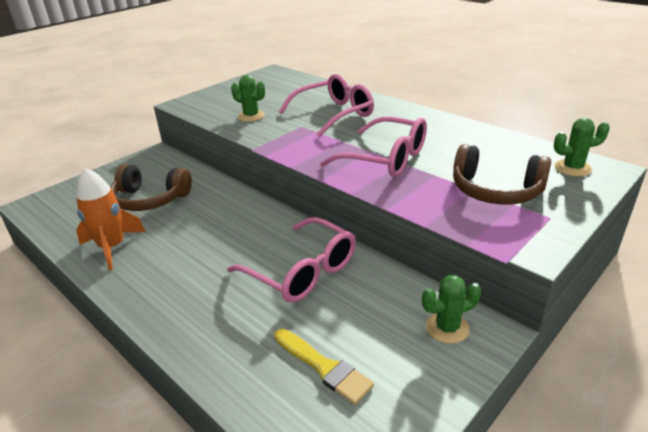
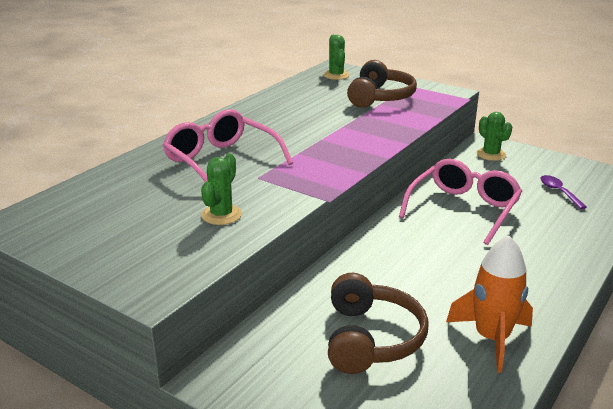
camera: 100 degrees left, 5 degrees down
(324, 367) = (559, 192): yellow brush -> purple spoon
(384, 158) = (335, 133): pink glasses -> none

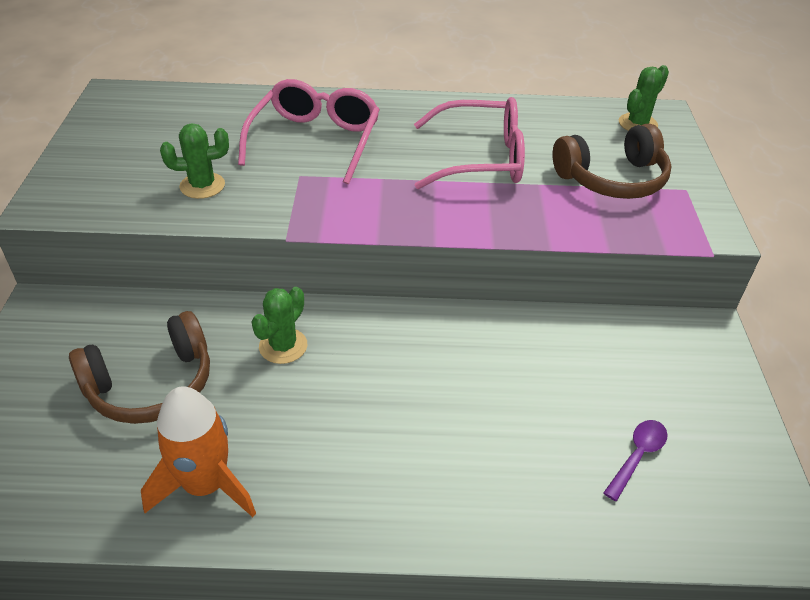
camera: 55 degrees right, 15 degrees up
(463, 209) = (485, 369): pink glasses -> pink glasses (479, 159)
(491, 154) = (677, 348): green cactus -> green cactus (283, 346)

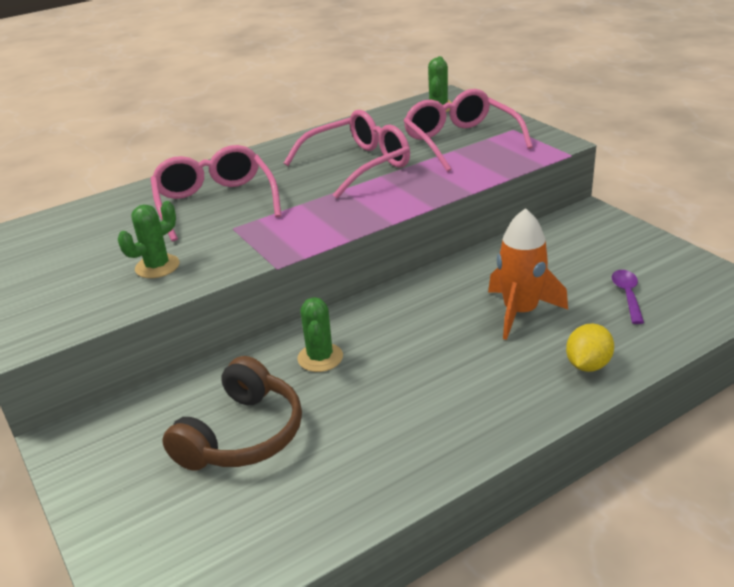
camera: 30 degrees left, 10 degrees down
(206, 485) = (369, 467): orange rocket -> orange rocket (520, 312)
(505, 512) = (588, 365): none -> yellow lemon
(612, 179) = (461, 141): brown headphones -> pink glasses

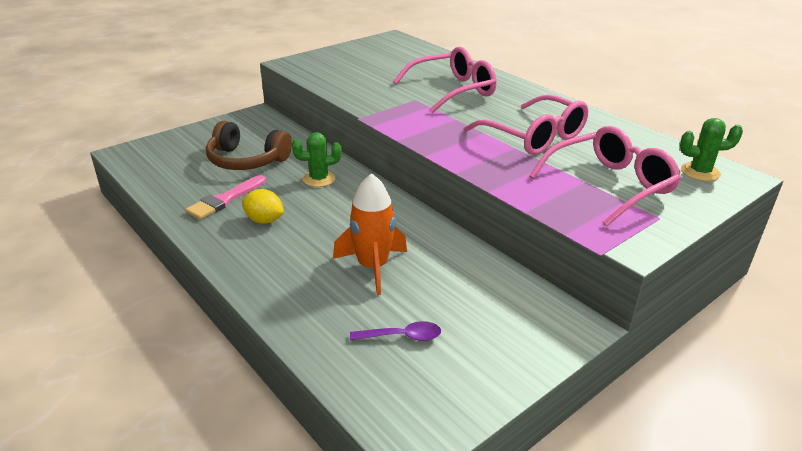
camera: 80 degrees right, 0 degrees up
(157, 266) = (363, 84): green cactus -> none
(362, 445) = (225, 200): none -> pink brush
(588, 365) = (292, 301): yellow lemon -> yellow lemon (264, 220)

